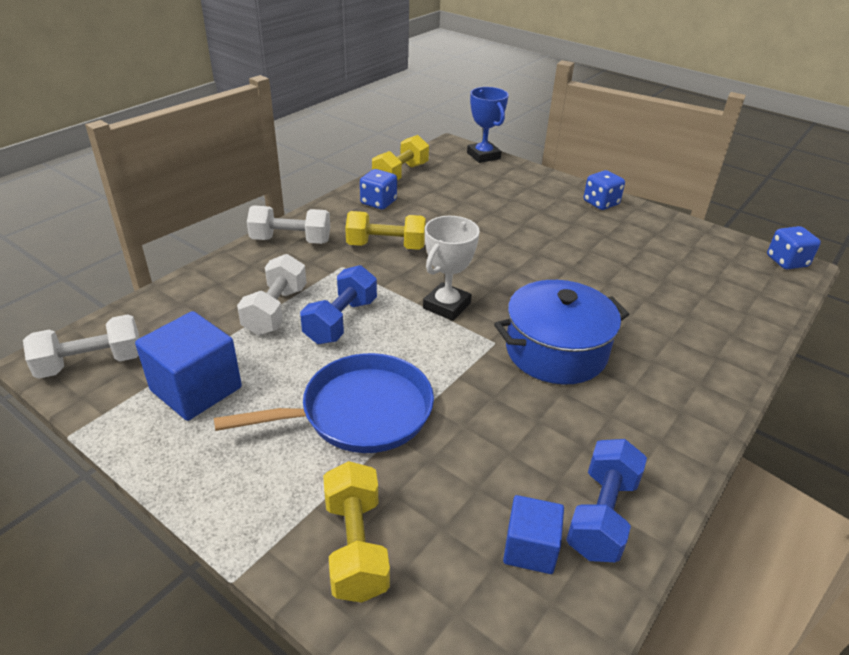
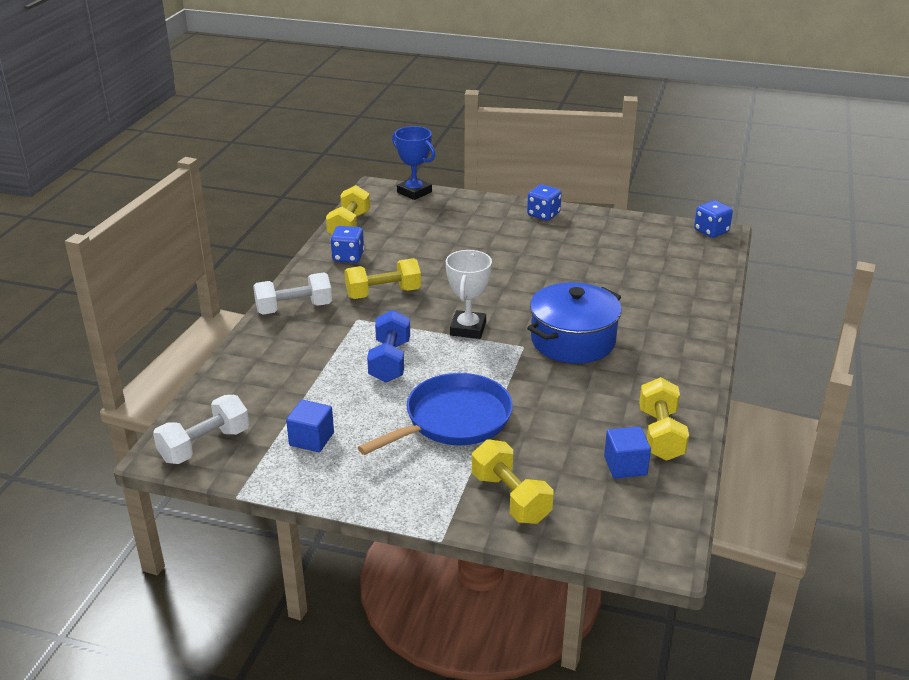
camera: 20 degrees left, 5 degrees down
(196, 389) = (311, 439): blue cube -> blue cube, size x0.61
(276, 311) = (328, 367): white dumbbell -> none
(601, 515) = (660, 434): blue dumbbell -> yellow dumbbell

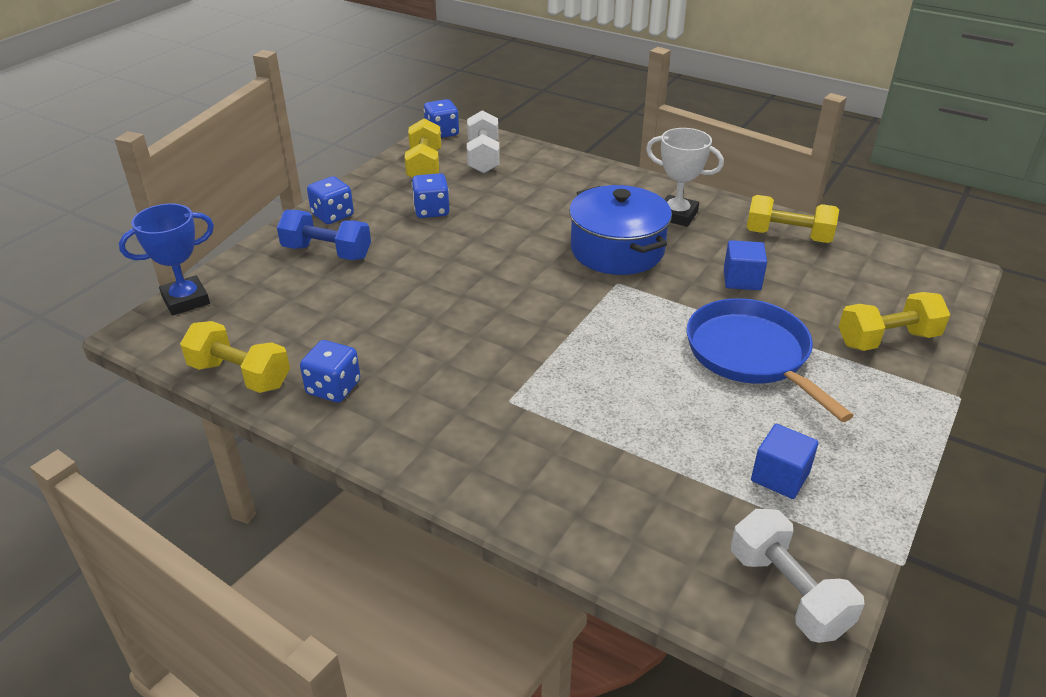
camera: 75 degrees left, 5 degrees up
(294, 308) = (453, 461): white dumbbell -> white dumbbell (483, 157)
(383, 293) = (454, 368): yellow dumbbell -> yellow dumbbell (424, 166)
(390, 361) = (620, 385): blue dumbbell -> blue dumbbell (327, 252)
(468, 329) = (568, 314): white trophy -> white trophy (677, 215)
(577, 250) = (431, 211): none -> blue dice
(625, 466) = (834, 264): blue cube -> blue cube (742, 280)

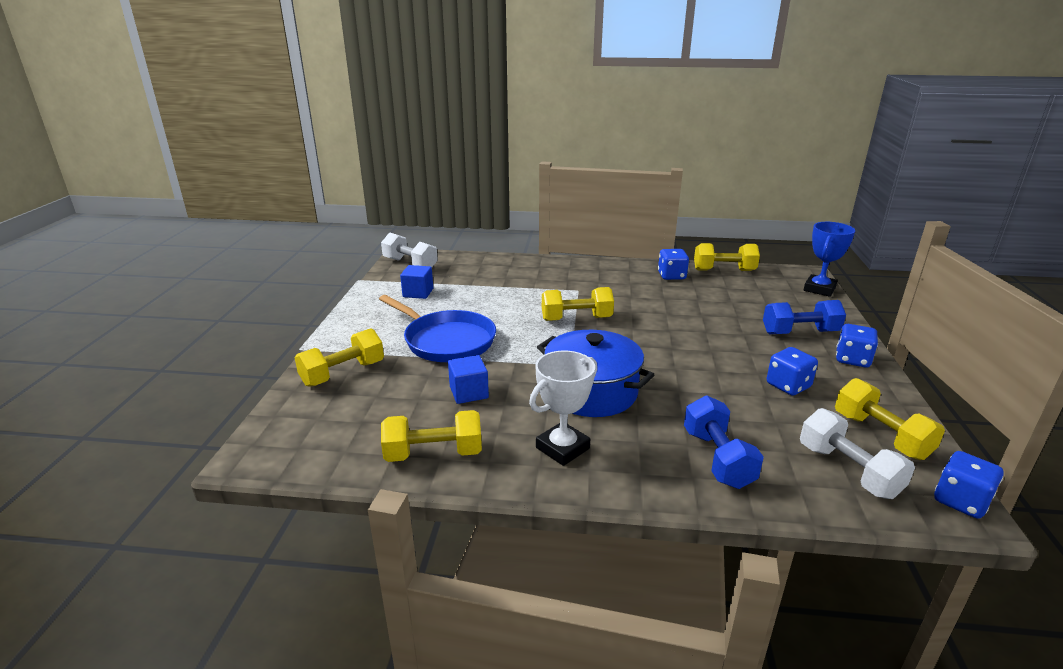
camera: 155 degrees right, 10 degrees down
(558, 343) = (576, 319): none -> yellow dumbbell
(563, 182) = (717, 458): none -> blue dumbbell
(677, 215) = (562, 448): white trophy -> white trophy turned 45 degrees counterclockwise

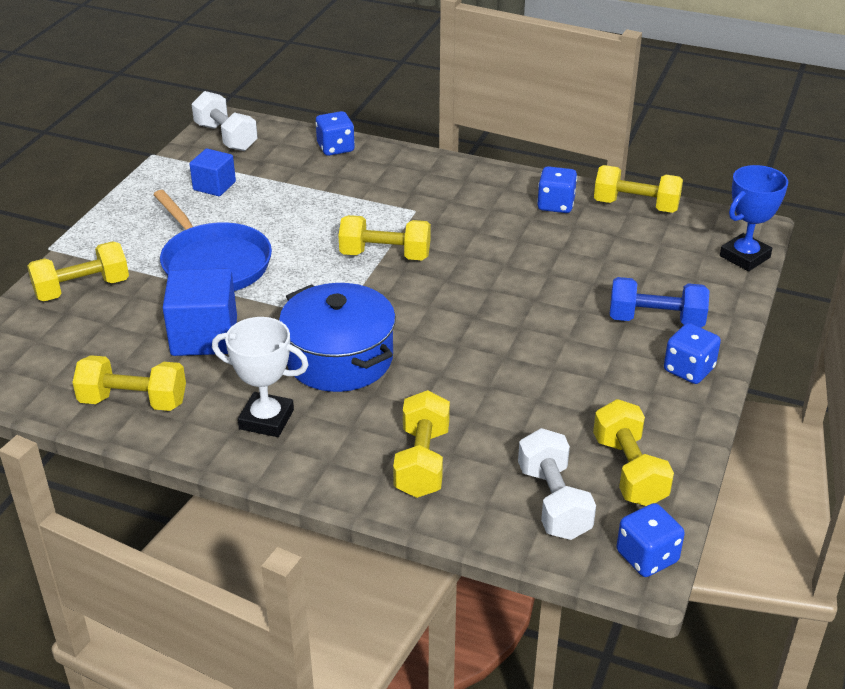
camera: 15 degrees right, 10 degrees up
(469, 392) = (204, 336): blue cube -> blue cube, size x1.65
(562, 448) = (266, 419): white trophy -> white trophy turned 45 degrees clockwise
(717, 458) = (422, 462): blue dumbbell -> yellow dumbbell
(788, 385) = (575, 391): blue dice -> blue dice (335, 148)

